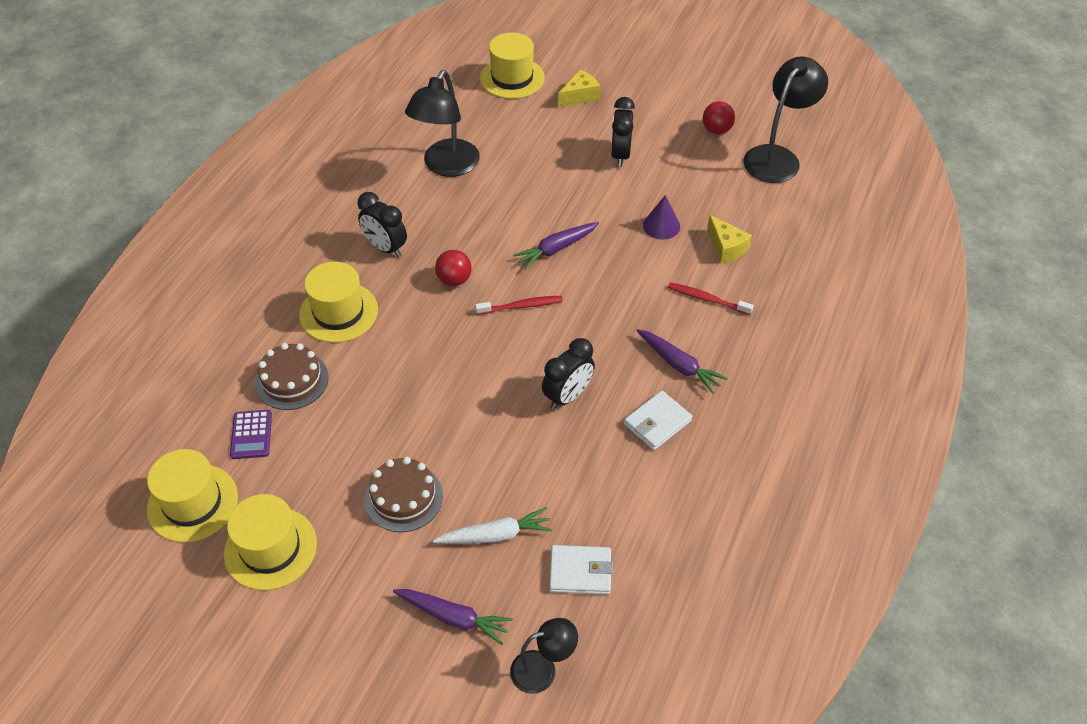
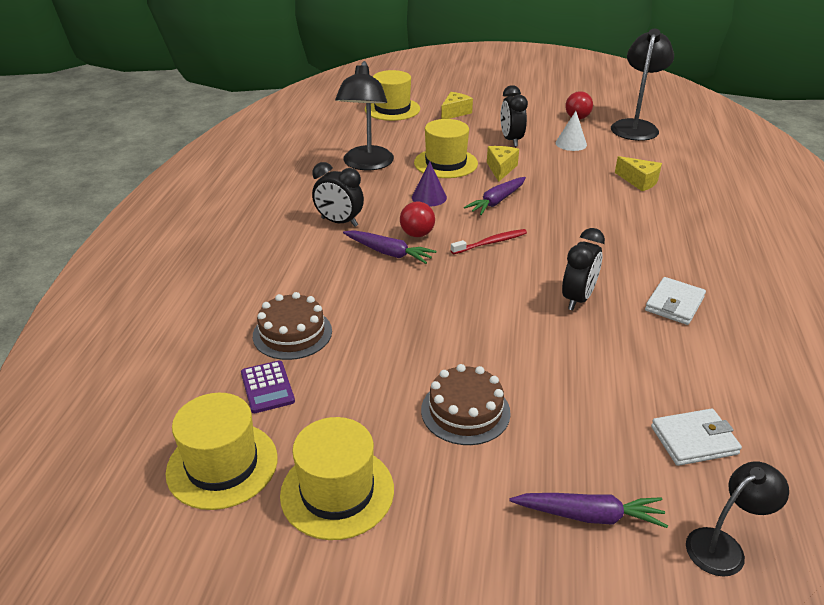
camera: 15 degrees left, 15 degrees down
(338, 312) = (316, 273): yellow hat -> yellow hat (445, 163)
(496, 535) = (584, 425): white carrot -> none
(585, 200) = (501, 169): none -> yellow cheese
(661, 226) = (576, 175): purple cone -> purple cone (429, 197)
(679, 365) = (661, 260): purple carrot -> purple carrot (389, 253)
(684, 173) = (571, 144): none -> white cone
(707, 299) = (650, 214): red toothbrush -> none

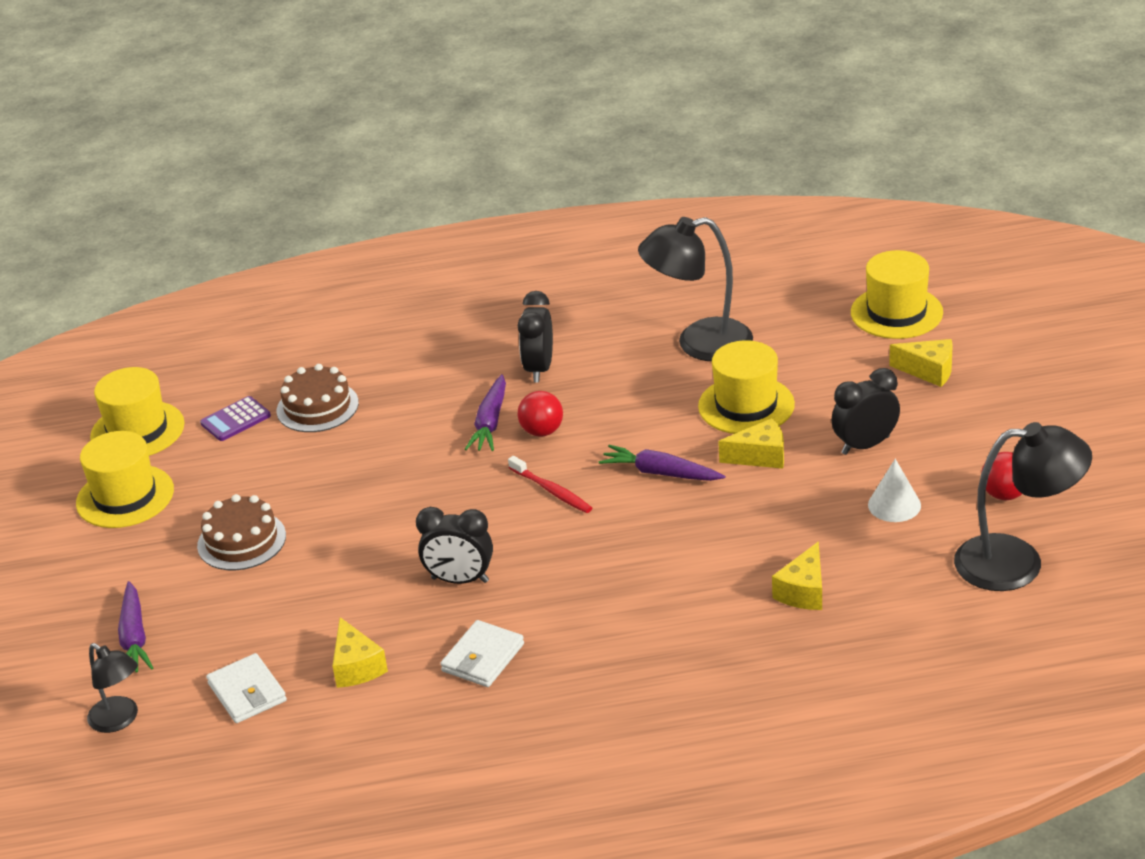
camera: 75 degrees right, 0 degrees up
(429, 197) = (639, 416): purple cone -> none
(671, 368) = (356, 667): none -> yellow cheese
(674, 304) = (483, 658): white wallet -> white wallet turned 75 degrees counterclockwise

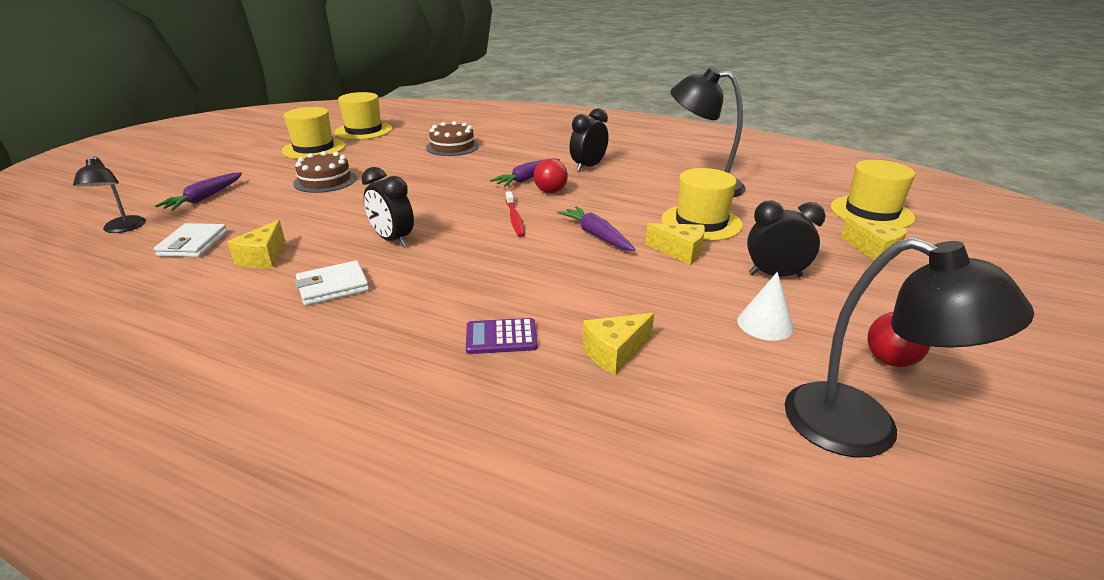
camera: 30 degrees right, 5 degrees down
(235, 420) = (409, 140): purple calculator -> purple calculator (501, 337)

